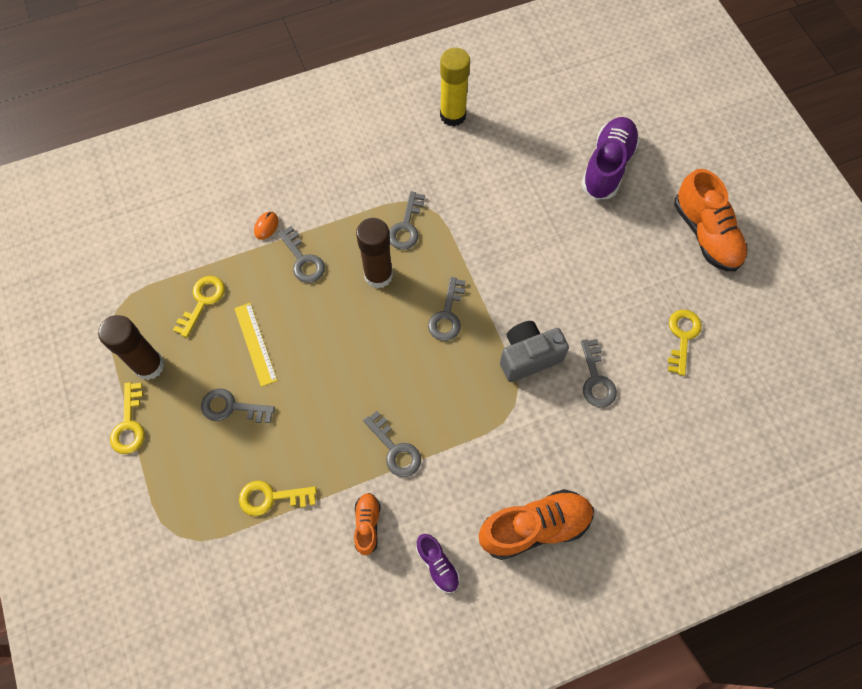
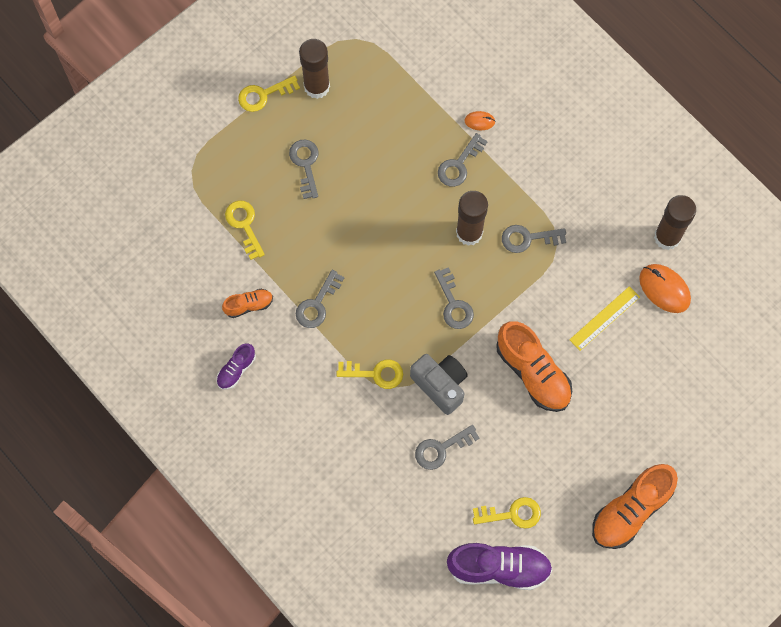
camera: 70 degrees right, 5 degrees up
(202, 301) = (388, 101): yellow key -> yellow key (375, 373)
(255, 344) = (367, 159): yellow ruler -> yellow ruler (604, 318)
(447, 315) = (454, 304): grey key -> grey key turned 105 degrees counterclockwise
(453, 115) = (667, 237): yellow glue stick -> brown glue stick
(501, 135) = (664, 289): none -> orange mouse
(534, 527) = (292, 435): orange shoe -> orange shoe (533, 372)
(607, 166) = (669, 398): purple shoe -> purple shoe (499, 568)

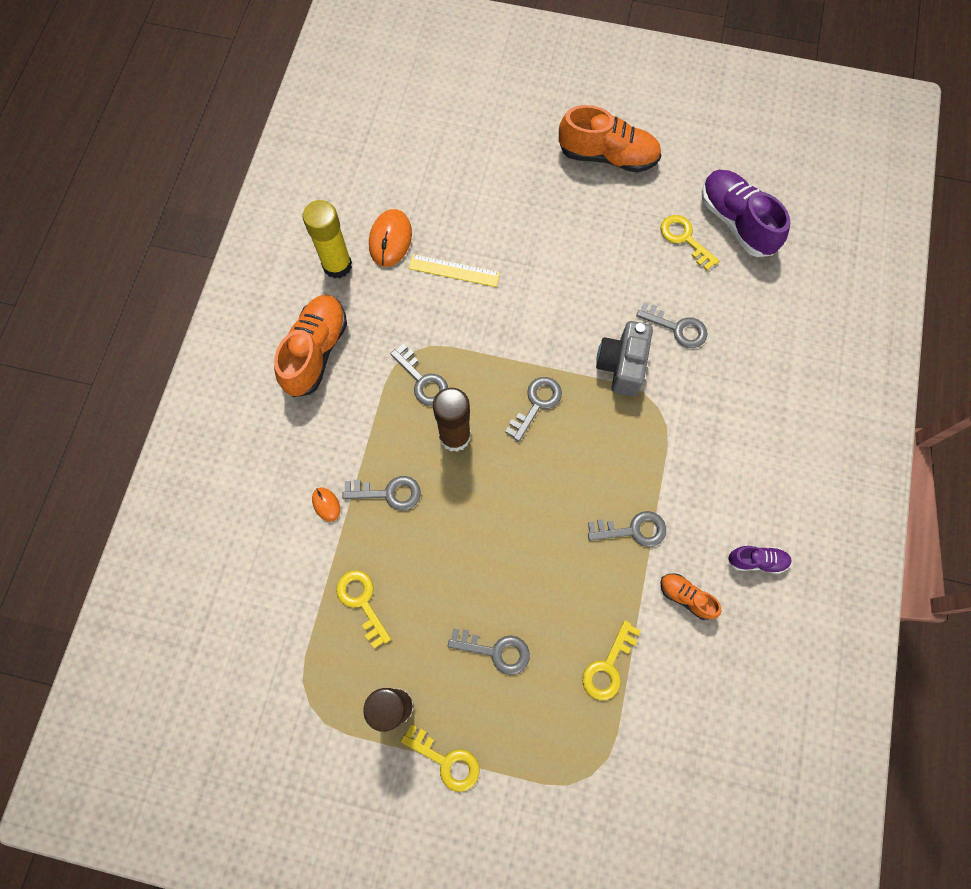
camera: 125 degrees left, 0 degrees up
(305, 164) = (495, 651): grey key -> grey key turned 120 degrees counterclockwise
(375, 373) = (656, 429): yellow key -> yellow key (362, 602)
(533, 372) = (549, 297): orange shoe -> orange shoe (316, 352)
(667, 237) = (337, 265): brown glue stick -> yellow glue stick

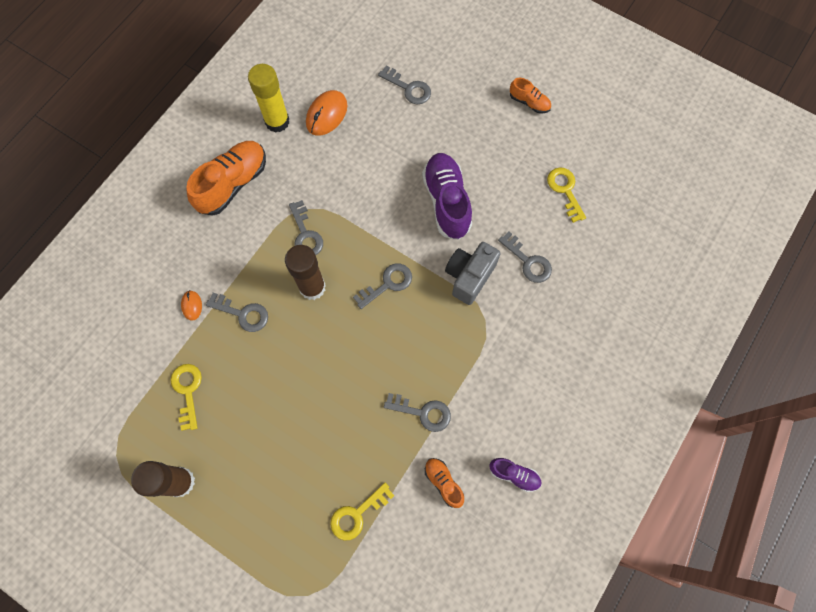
camera: 20 degrees right, 0 degrees up
(446, 761) = (200, 539): yellow key -> none
(454, 270) = (366, 155): yellow ruler -> none
(495, 651) = (274, 468): grey key -> grey key (408, 88)
(607, 156) = (529, 102): orange shoe -> orange shoe, size x0.52
(736, 222) = (615, 190): purple shoe -> purple shoe (446, 201)

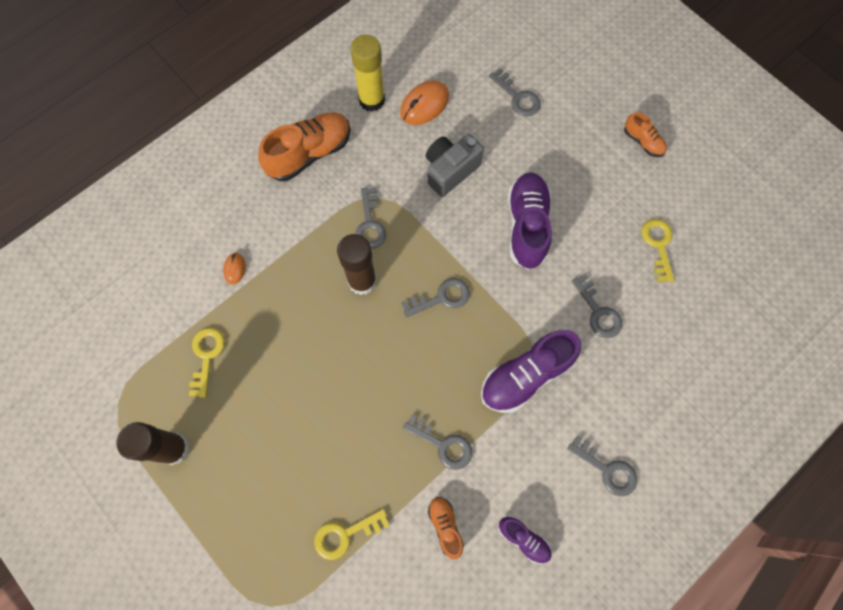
camera: 15 degrees right, 0 degrees up
(243, 313) = (284, 290): grey key -> grey key (607, 469)
(469, 276) = (530, 312): grey camera -> grey camera (450, 171)
(480, 333) = (526, 376): none -> purple shoe

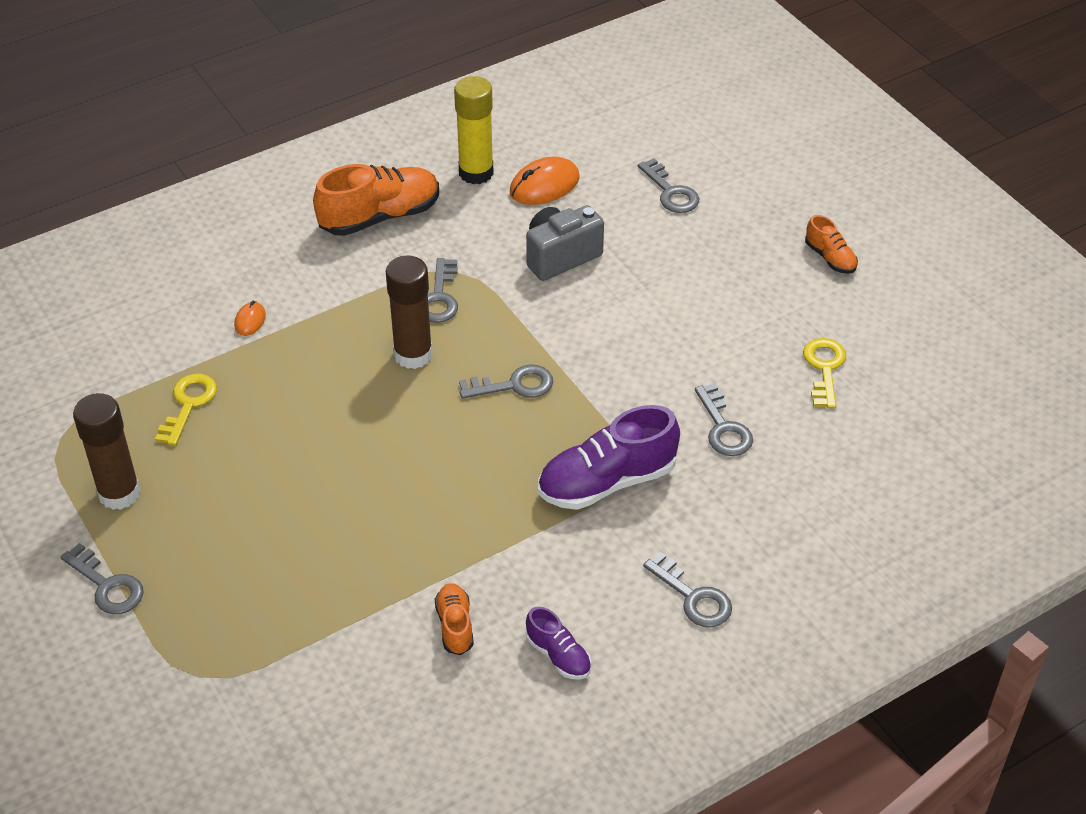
camera: 10 degrees right, 25 degrees down
(345, 534) = (318, 615): yellow key -> none
(443, 444) = (475, 539): grey key -> grey key (107, 585)
(527, 226) = (649, 326): purple shoe -> none

